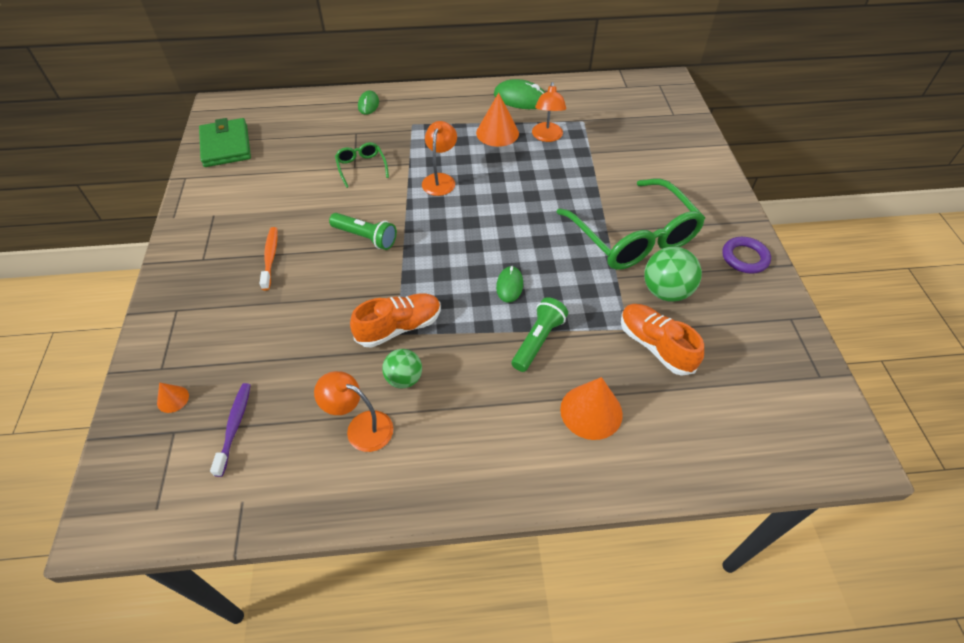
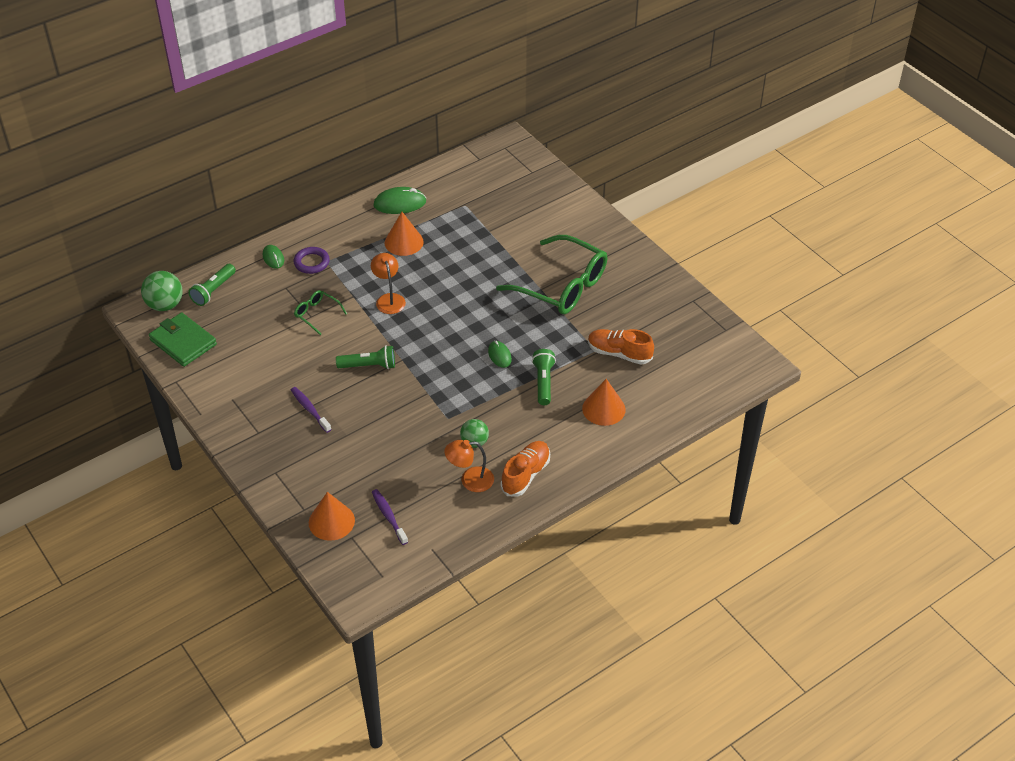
camera: 30 degrees left, 5 degrees down
(173, 399) = (331, 521): orange cone -> orange cone, size x1.99
(270, 257) = (310, 409): orange toothbrush -> purple toothbrush
(293, 113) = (213, 291): none -> green flashlight
(399, 327) = (445, 414): orange shoe -> orange shoe (525, 475)
(547, 137) = (446, 230): orange lamp -> none
(666, 291) = (605, 315): green ball -> green ball (165, 305)
(744, 258) = (644, 270): purple ring -> purple ring (311, 262)

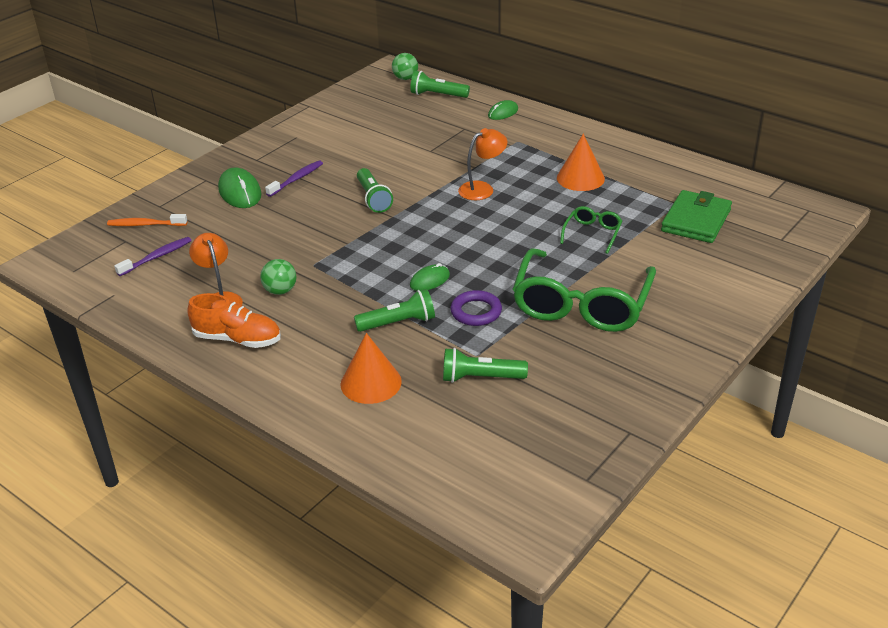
camera: 75 degrees right, 10 degrees down
(165, 305) = (405, 78): green ball -> green ball, size x0.66
(183, 342) = (361, 97): green wallet -> green wallet (696, 220)
(311, 262) = (510, 133): purple ring -> purple ring (476, 312)
(317, 314) = (435, 153): green glasses -> green glasses (592, 233)
(331, 521) = (145, 225): orange cone -> orange toothbrush
(400, 203) = (642, 162): green mouse -> green mouse (240, 192)
(619, 353) = (480, 378): orange shoe -> green flashlight

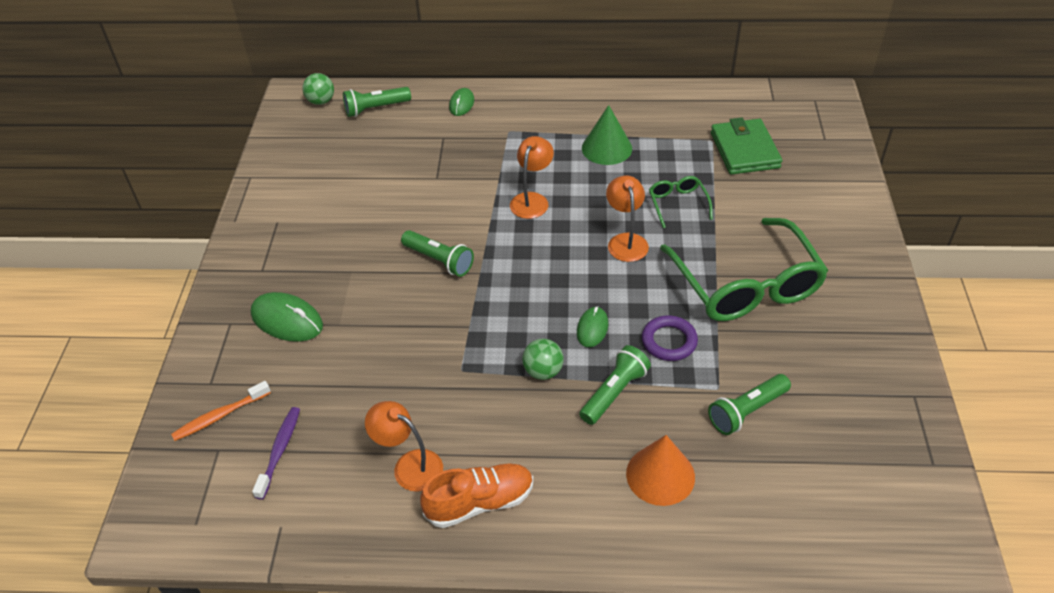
camera: 35 degrees left, 10 degrees up
(280, 291) = (461, 419): green ball -> green ball (543, 371)
(296, 179) = (333, 274): purple toothbrush -> none
(521, 240) = (626, 241): none -> orange lamp
(580, 178) = (607, 148): orange cone -> green cone

